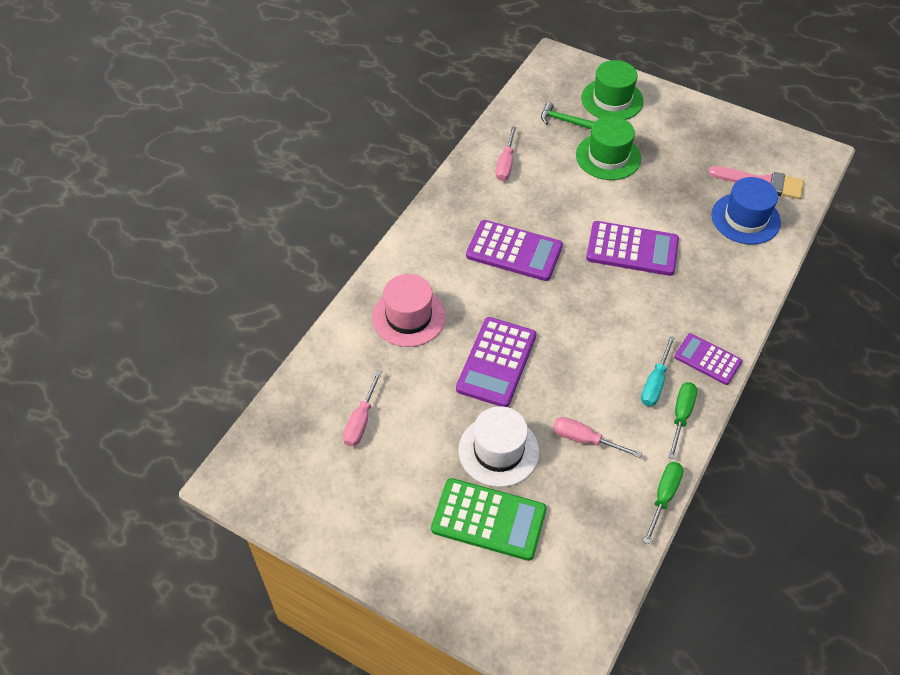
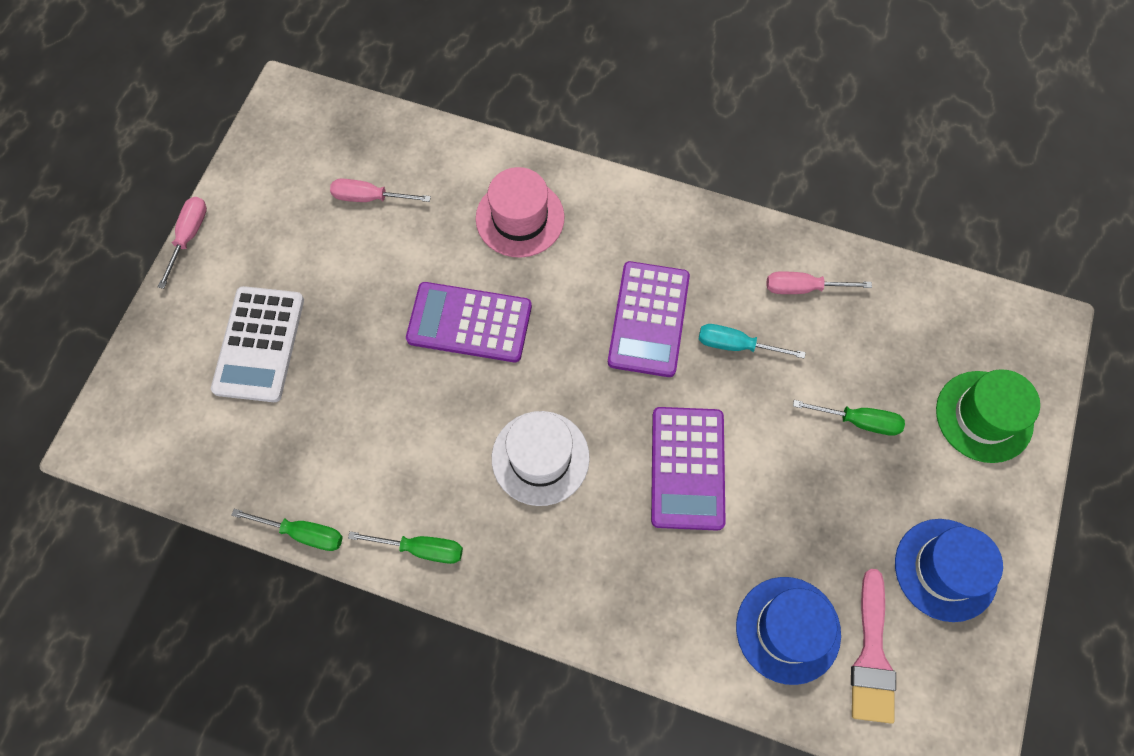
camera: 80 degrees right, 15 degrees up
(488, 520) = (259, 344): green calculator -> white calculator
(498, 451) = (347, 342): white hat -> white hat (540, 458)
(565, 121) = (914, 354): green hammer -> none
(584, 440) = (372, 435): pink screwdriver -> pink screwdriver (189, 236)
(608, 157) = (859, 421): green hat -> green screwdriver
(655, 383) = (467, 513): turquoise screwdriver -> turquoise screwdriver (736, 345)
(707, 359) = (516, 580): purple calculator -> none
(709, 139) = (945, 569): none -> blue hat

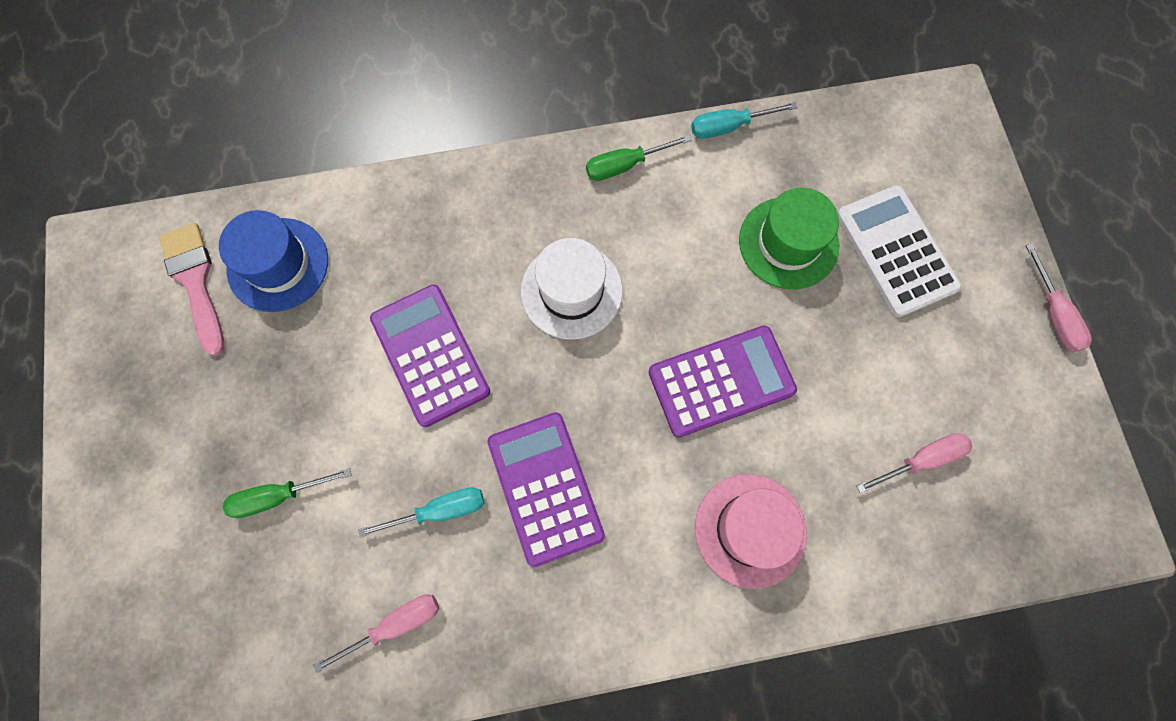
camera: 150 degrees right, 5 degrees up
(303, 533) = (729, 126): green screwdriver -> turquoise screwdriver
(945, 569) = (147, 391): blue hat -> none
(984, 416) = (143, 576): green hat -> green hat (788, 243)

